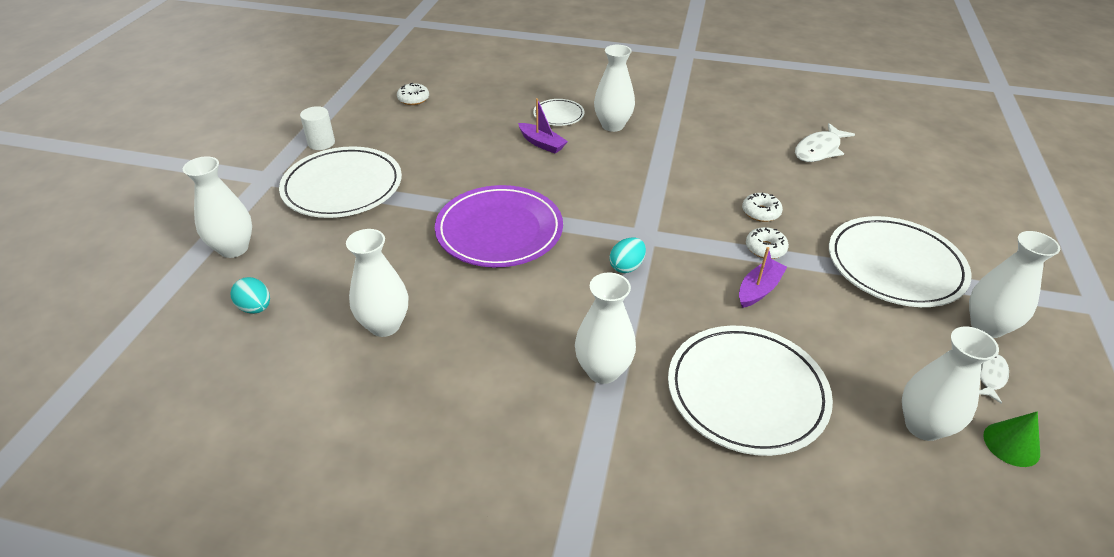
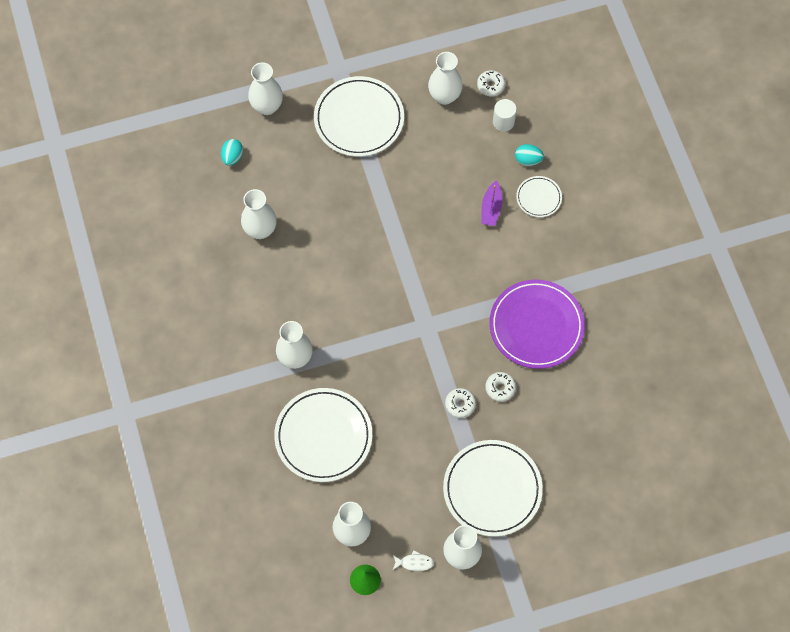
camera: 60 degrees right, 25 degrees up
(321, 143) = (395, 69): white cylinder -> white cylinder (503, 122)
(499, 230) = (376, 239): purple plate -> purple plate (536, 326)
(612, 125) = (549, 243): white vase -> white vase (444, 96)
(626, 266) = (389, 330): turquoise egg -> turquoise egg (528, 160)
(759, 289) = (415, 414): purple boat -> none
(819, 150) = (614, 402): white fish -> none

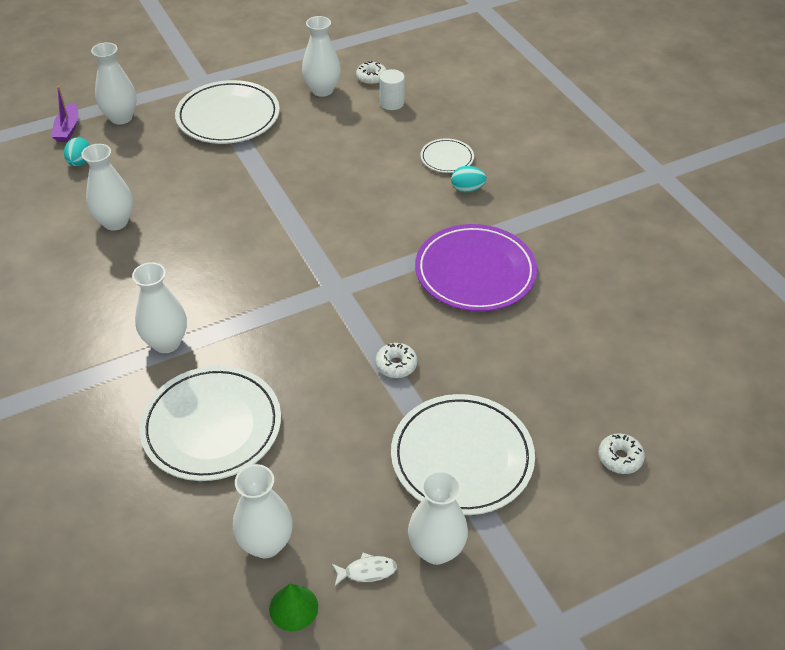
camera: 10 degrees left, 20 degrees down
(491, 208) = (394, 172): purple boat -> purple boat (68, 129)
(500, 388) = (445, 340): white donut -> white donut (620, 458)
(528, 160) = (426, 129): turquoise egg -> turquoise egg (467, 189)

